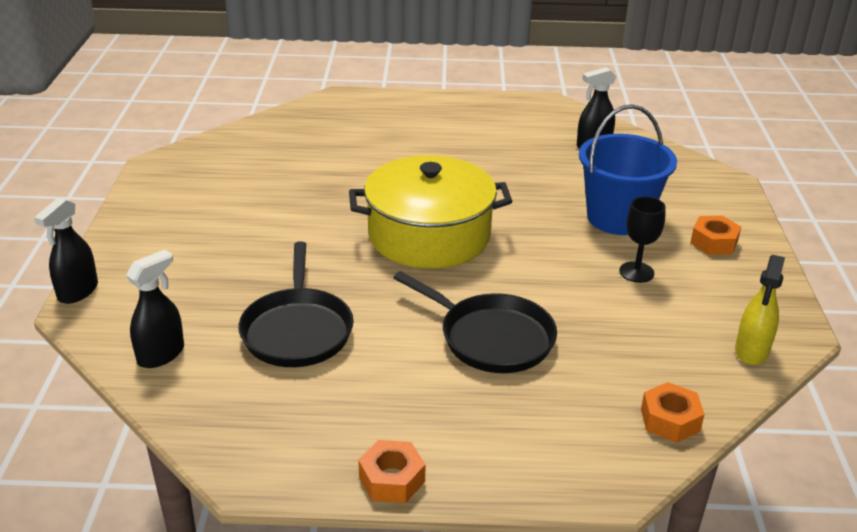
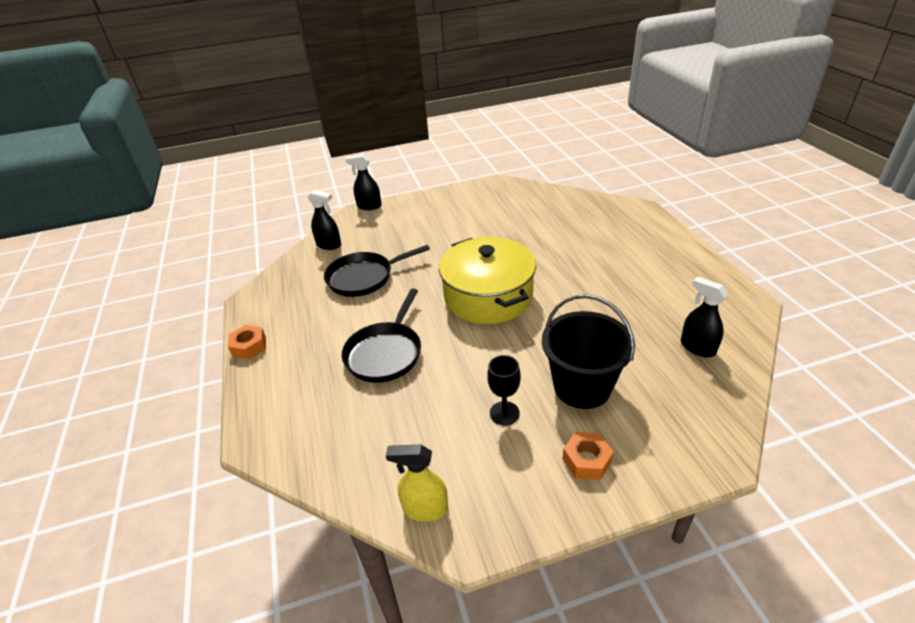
camera: 75 degrees right, 5 degrees up
(618, 218) = (582, 387): blue bucket -> black bucket
(670, 420) = (323, 464): orange nut -> none

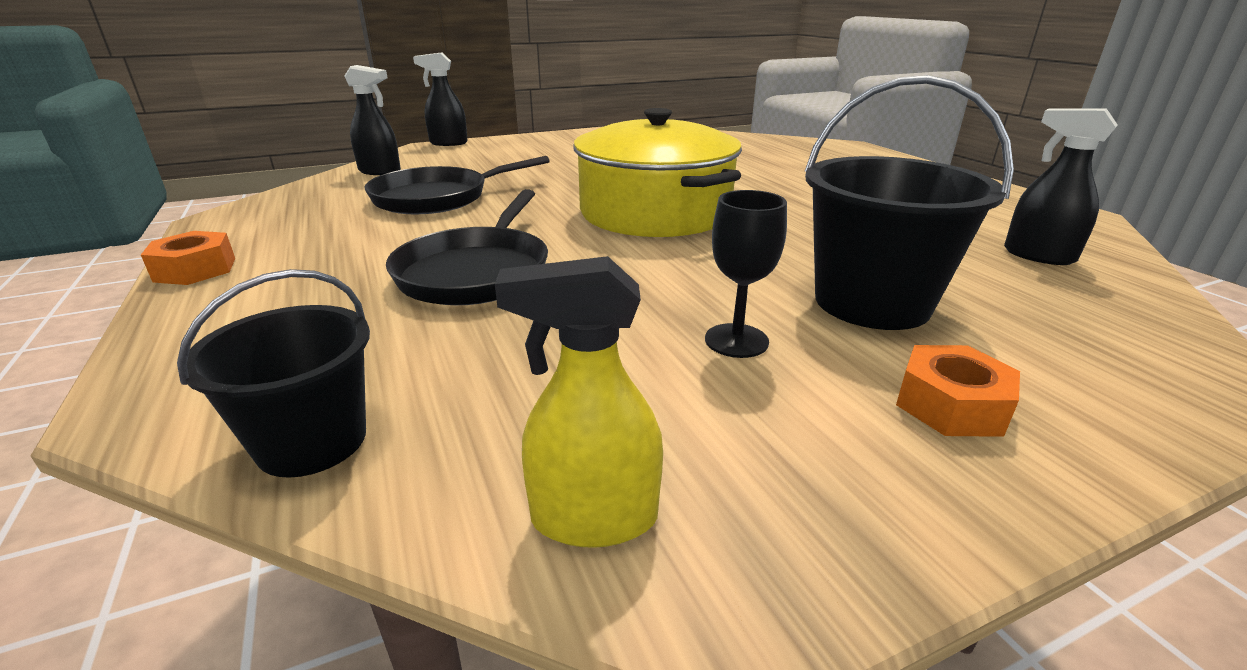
camera: 10 degrees left, 10 degrees down
(321, 465) = (312, 441): none -> black bucket

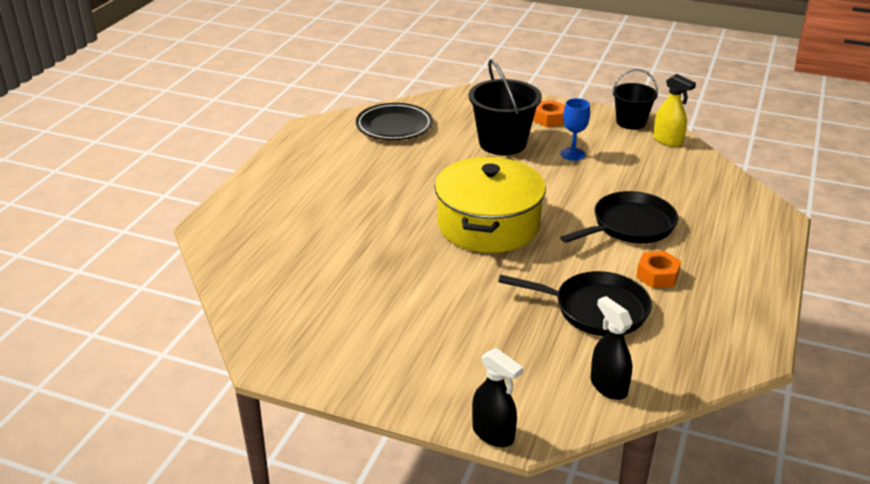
camera: 135 degrees left, 5 degrees up
(195, 269) = (768, 294): orange nut -> orange nut (657, 276)
(312, 441) = (727, 183): black bucket -> black bucket (631, 122)
(736, 341) = (572, 154): black goblet -> blue goblet
(1038, 255) = (394, 126): black spray bottle -> black plate

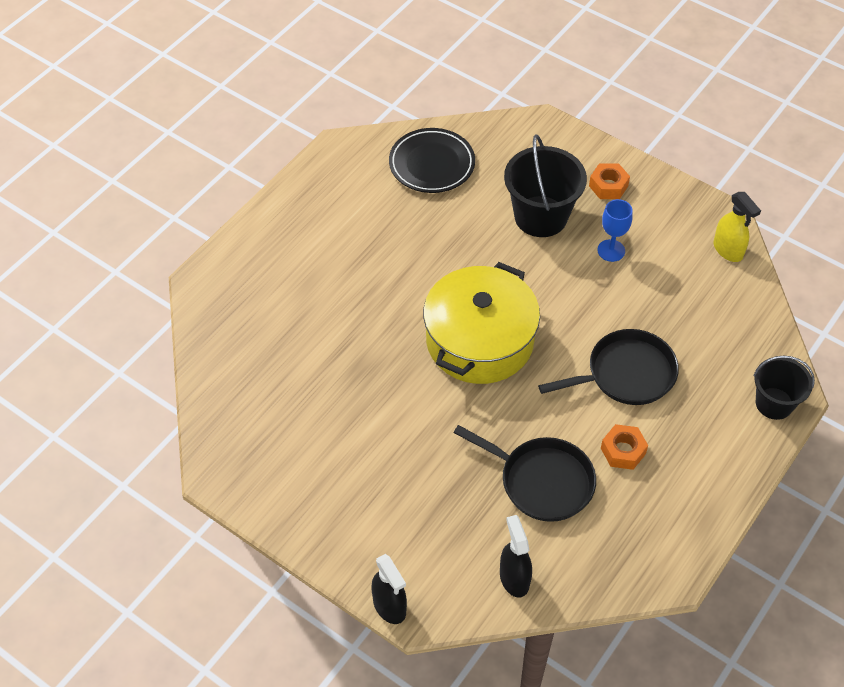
camera: 15 degrees right, 20 degrees up
(631, 122) = (699, 210): black bucket -> black bucket (774, 403)

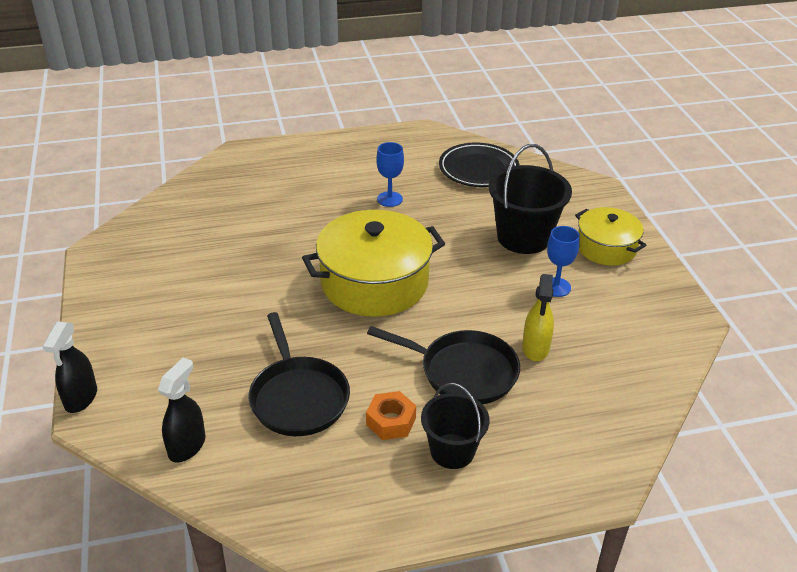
camera: 40 degrees right, 15 degrees down
(396, 247) = (389, 199): none -> blue goblet
(608, 186) = (606, 248): orange nut -> yellow pot
(728, 250) = (667, 343): yellow spray bottle -> yellow spray bottle (535, 348)
(774, 403) = (577, 478): black bucket -> black bucket (452, 451)

